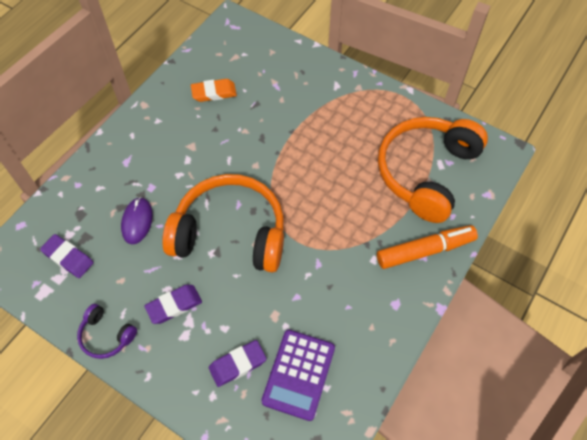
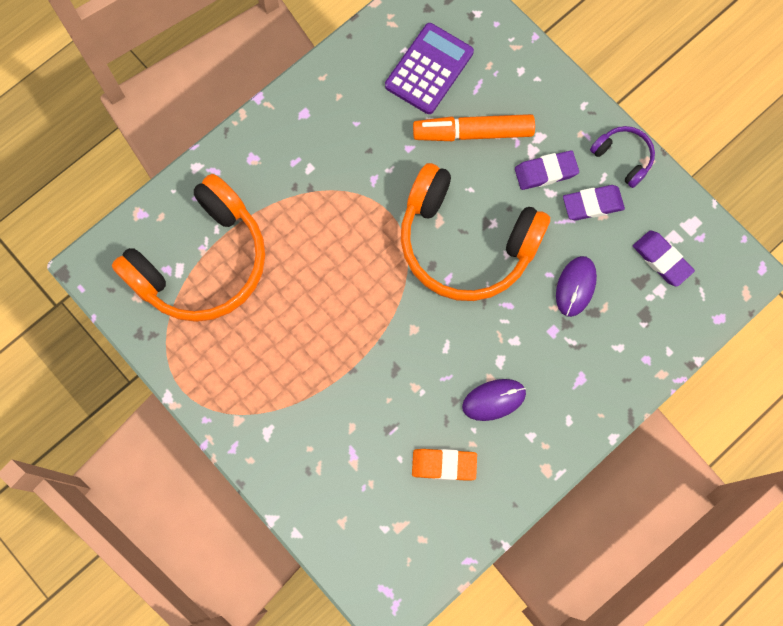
camera: 165 degrees left, 15 degrees up
(187, 135) = (494, 400): none -> purple mouse
(237, 364) = (489, 94): purple eraser -> purple eraser (592, 204)
(425, 250) = (246, 163): orange marker -> orange marker (473, 132)

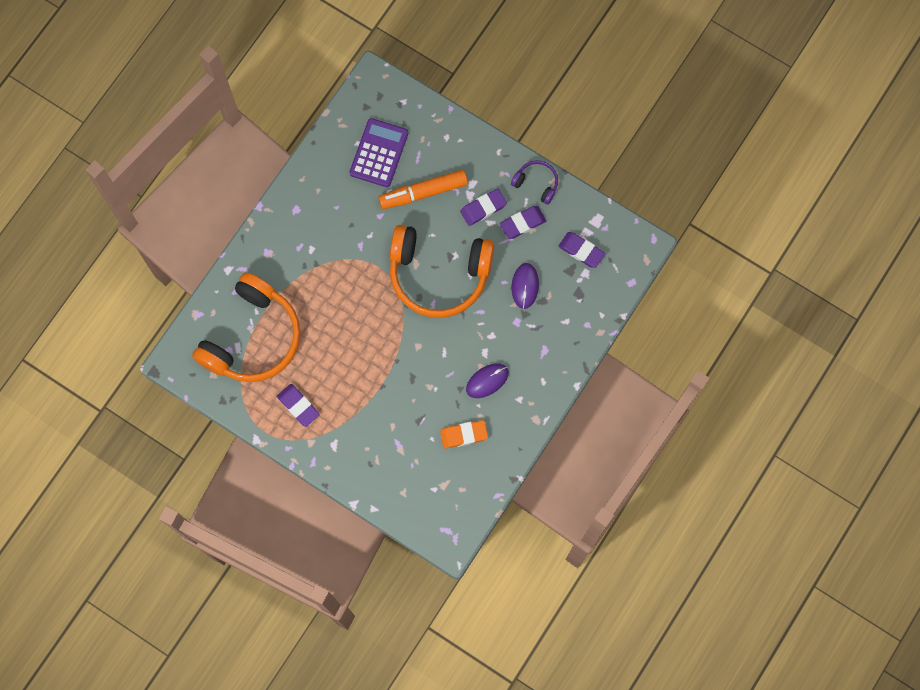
camera: 15 degrees left, 0 degrees up
(235, 367) = (298, 406): none -> purple eraser

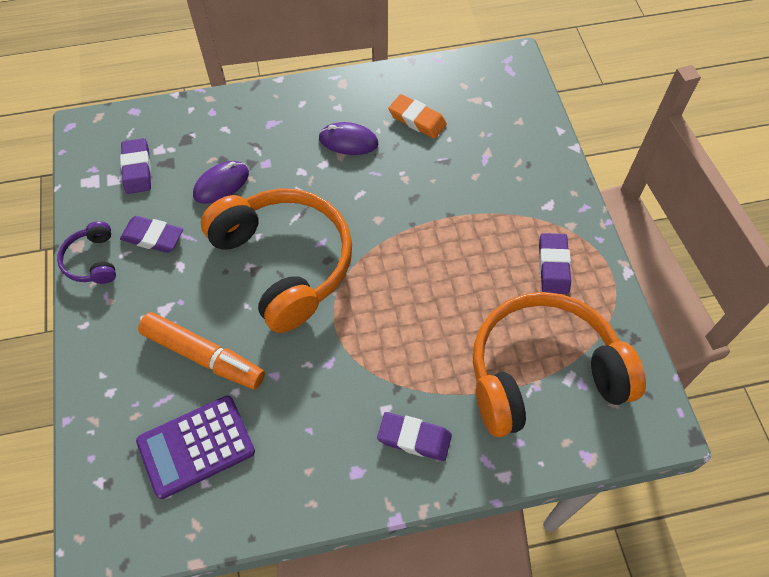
camera: 135 degrees left, 15 degrees down
(483, 208) = (168, 284): purple eraser -> purple eraser (414, 438)

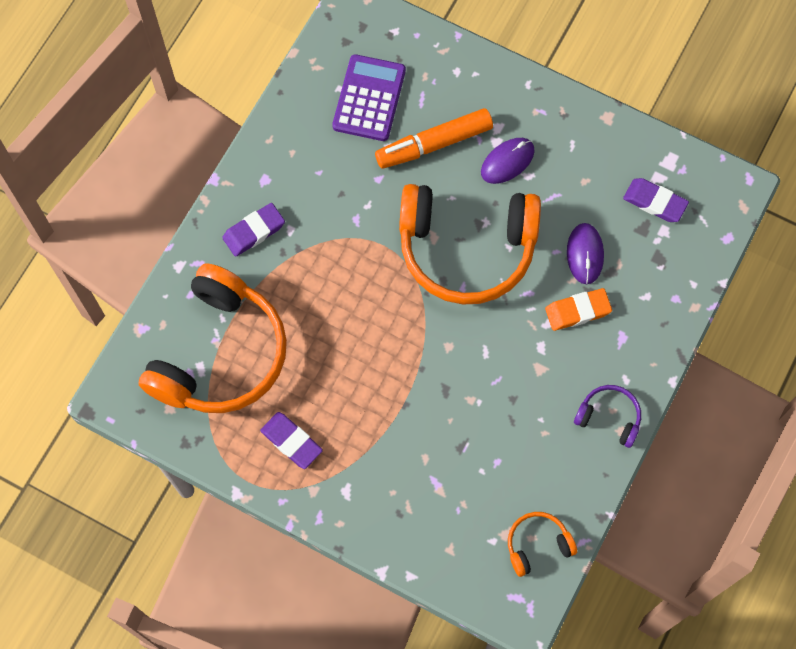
camera: 130 degrees right, 10 degrees up
(93, 260) = (583, 120): purple headphones -> purple headphones (609, 417)
(153, 237) = (571, 173): purple eraser -> none
(348, 141) = (549, 385): purple mouse -> purple mouse (507, 161)
(417, 119) = (525, 462): orange eraser -> orange eraser (577, 311)
(465, 79) = (537, 545): none -> orange headphones

